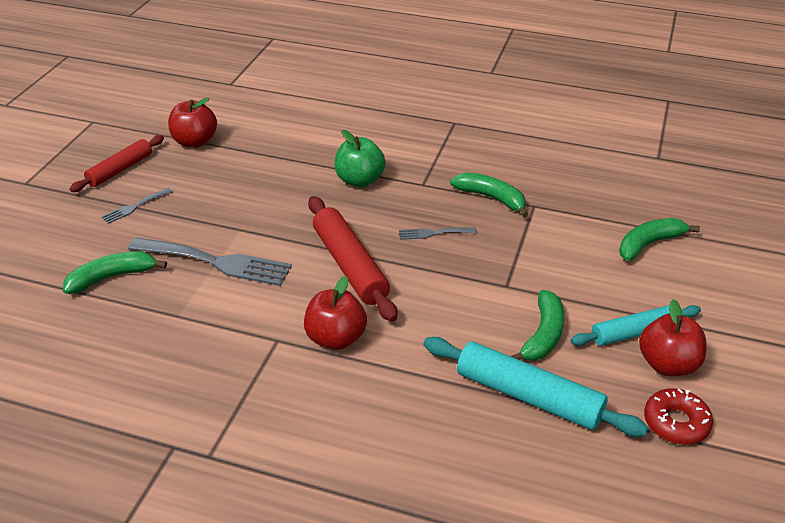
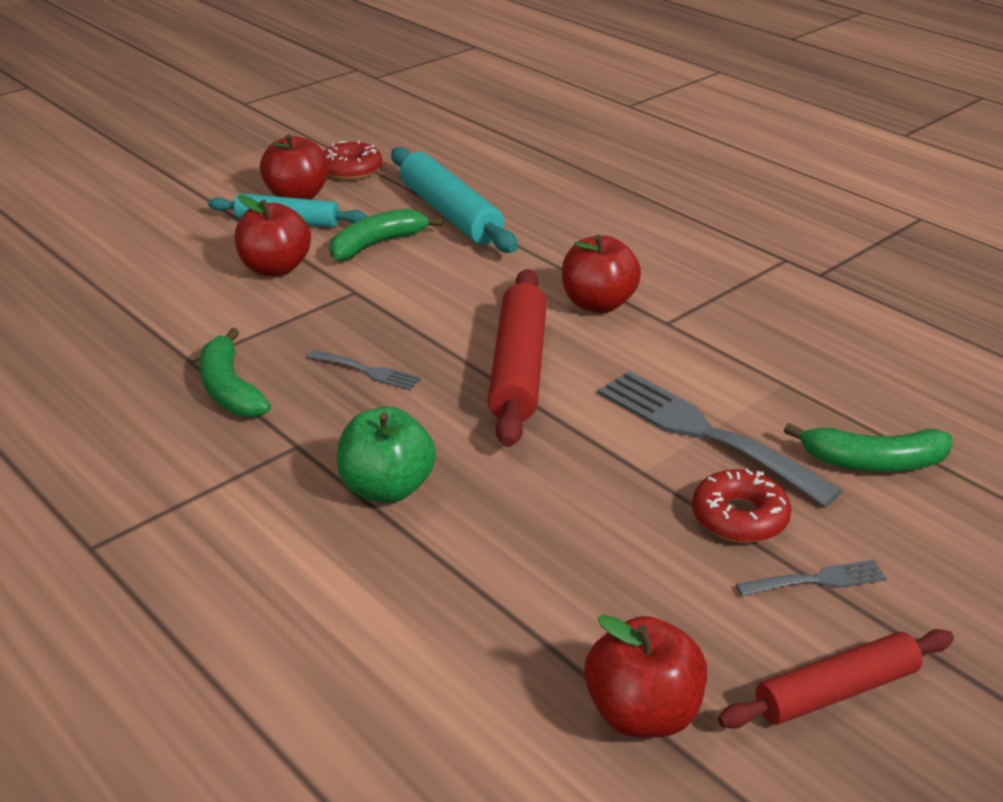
camera: 150 degrees left, 5 degrees down
(180, 222) = (739, 517): none -> red donut
(579, 284) = (275, 268): none -> red apple
(649, 244) = (137, 277): green banana -> none

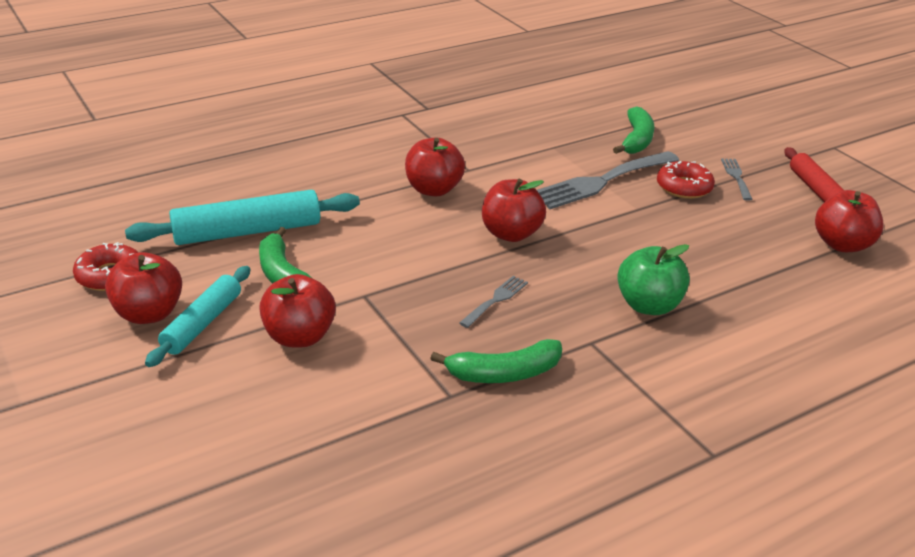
camera: 80 degrees left, 0 degrees up
(519, 368) = (511, 234): red rolling pin -> red apple

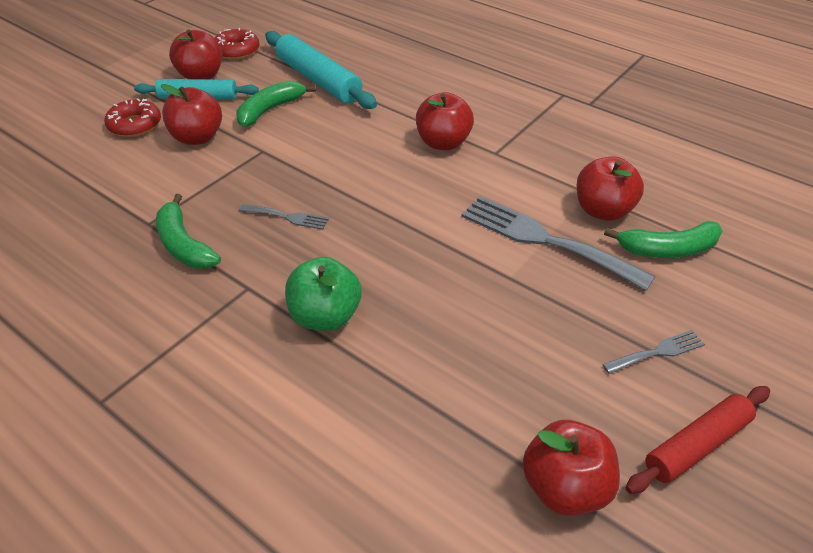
camera: 70 degrees right, 10 degrees up
(511, 234) = (399, 202): red apple -> red apple (603, 210)
(684, 187) = (589, 307): red donut -> red donut (135, 125)

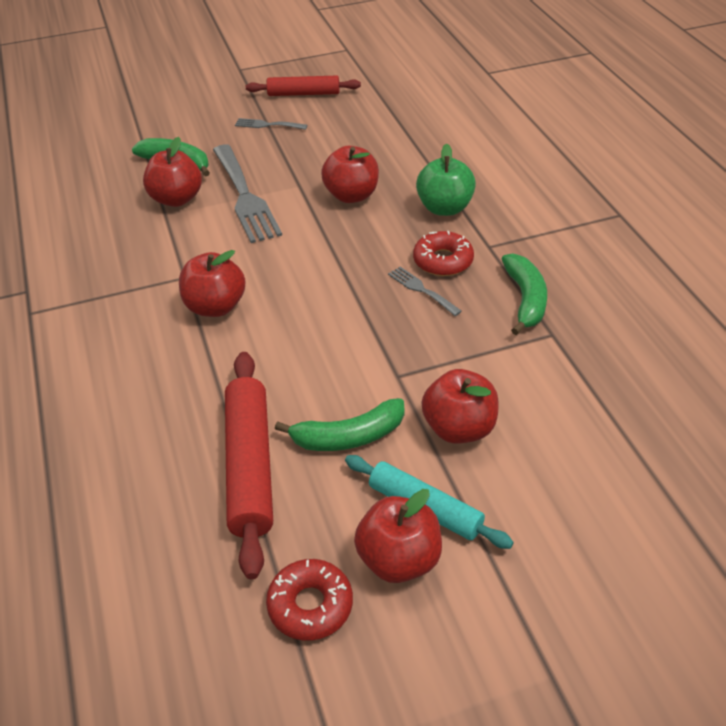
camera: 145 degrees left, 0 degrees up
(135, 125) = (529, 488): red donut -> red donut (443, 261)
(318, 80) = (250, 466): turquoise rolling pin -> red rolling pin
(565, 487) = (383, 102): red apple -> red apple (351, 195)

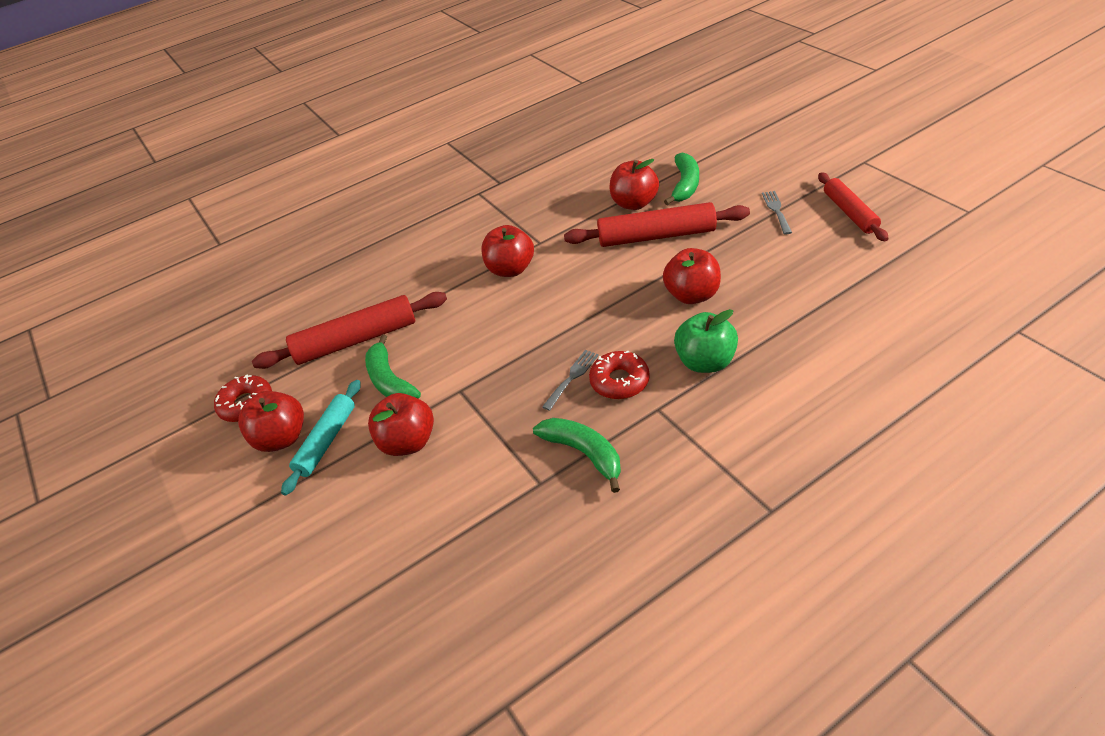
camera: 80 degrees right, 0 degrees up
(245, 197) = (656, 236): grey fork -> red rolling pin
(525, 299) = (584, 453): green banana -> green banana turned 120 degrees counterclockwise

